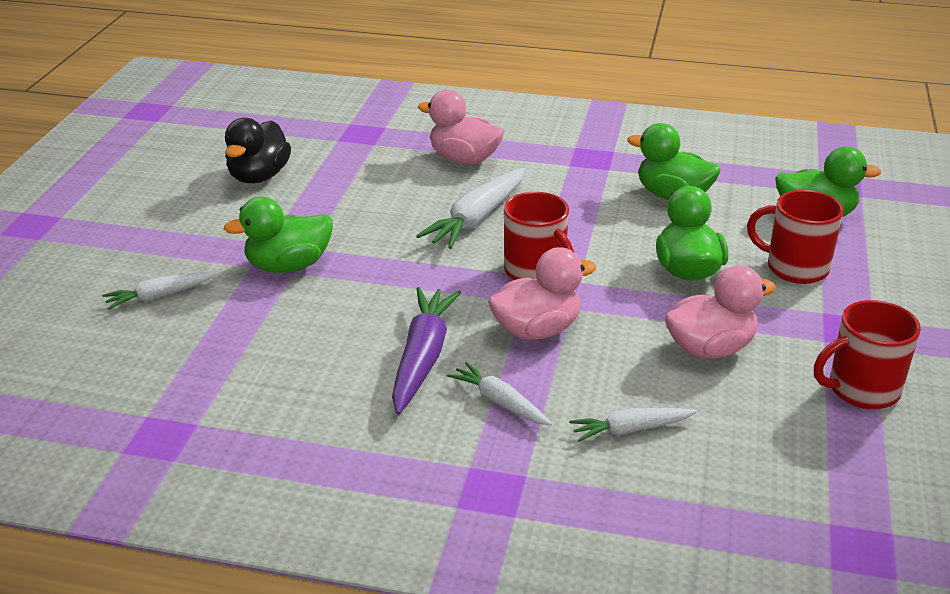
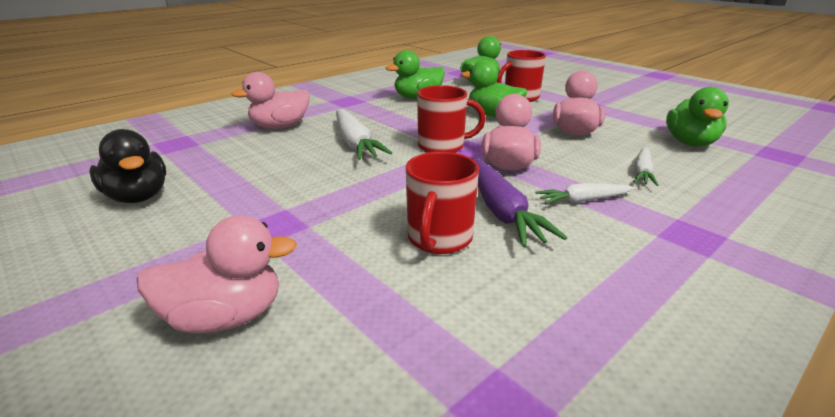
camera: 55 degrees left, 5 degrees down
(159, 296) = (225, 317): white carrot -> pink duck
(288, 266) = (296, 225): green duck -> green duck (690, 143)
(422, 358) = (501, 210): purple carrot -> purple carrot turned 150 degrees counterclockwise
(861, 390) = (638, 116): red mug -> red mug (439, 239)

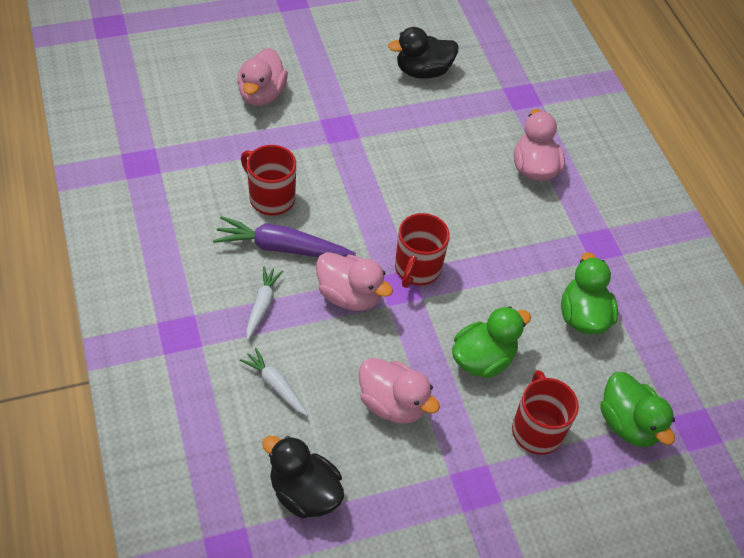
camera: 110 degrees right, 25 degrees up
(355, 143) = (459, 209): white carrot -> none
(690, 143) = (304, 492): green duck -> black duck

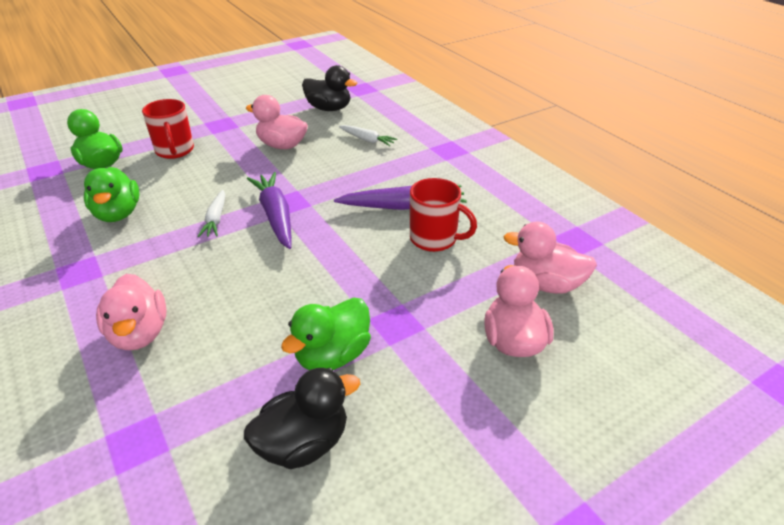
camera: 170 degrees right, 15 degrees down
(262, 305) = (399, 172): white carrot -> white carrot (216, 219)
(349, 295) = (331, 189): pink duck -> pink duck (546, 284)
(417, 269) = (275, 216): red mug -> purple carrot
(483, 359) = (214, 175): green duck -> green duck (332, 355)

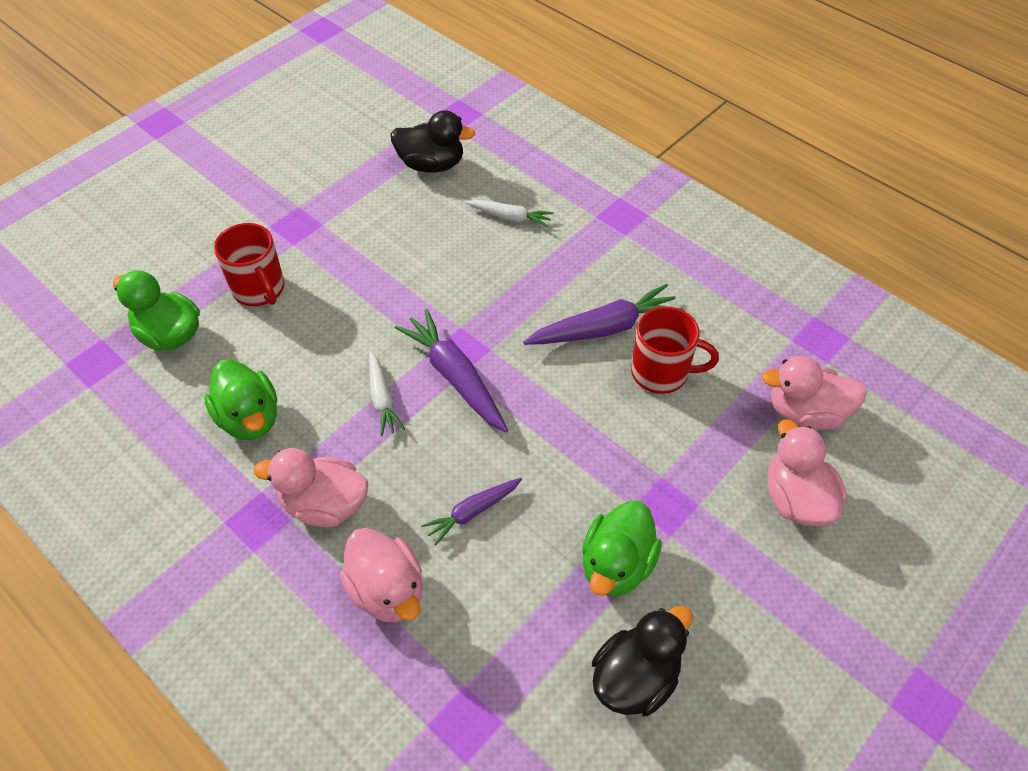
camera: 15 degrees left, 15 degrees up
(237, 297) = (472, 512): none -> purple carrot
(282, 145) = (401, 250): pink duck -> pink duck (325, 505)

